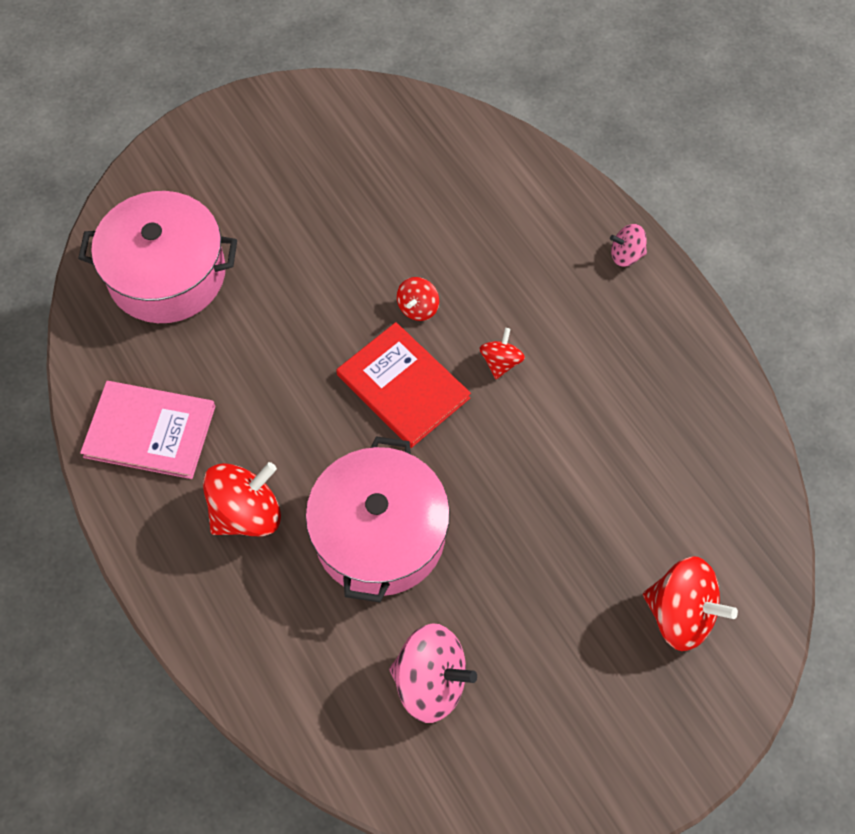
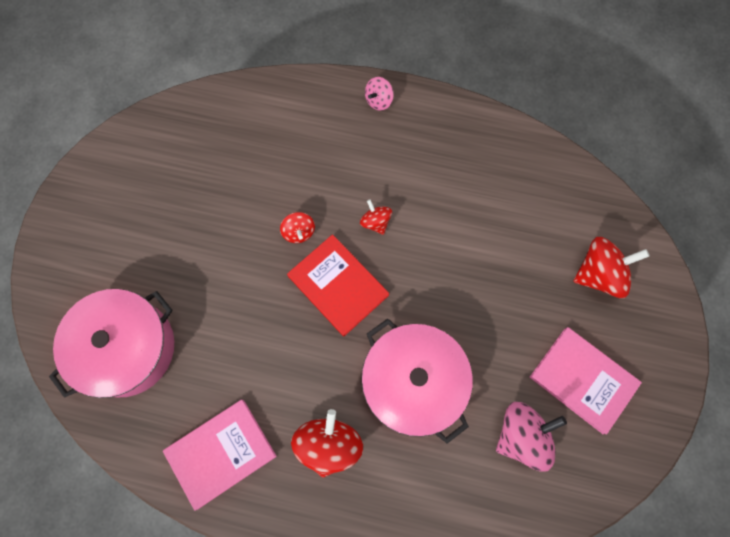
camera: 45 degrees left, 10 degrees up
(403, 386) = (338, 285): red book -> red book turned 45 degrees clockwise
(550, 693) = (583, 380): none -> pink book

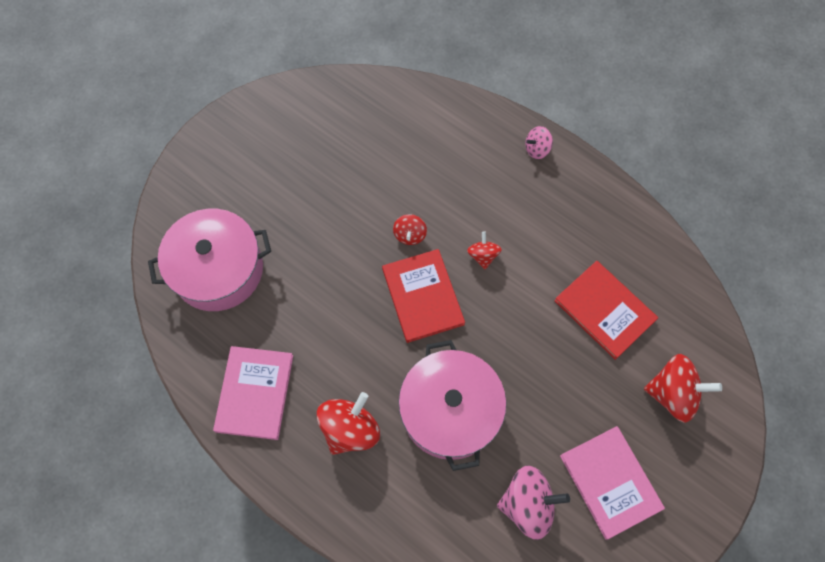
camera: 25 degrees right, 5 degrees down
(221, 453) = (255, 393): pink book -> pink book turned 75 degrees counterclockwise
(507, 225) = (604, 310): none -> red book

